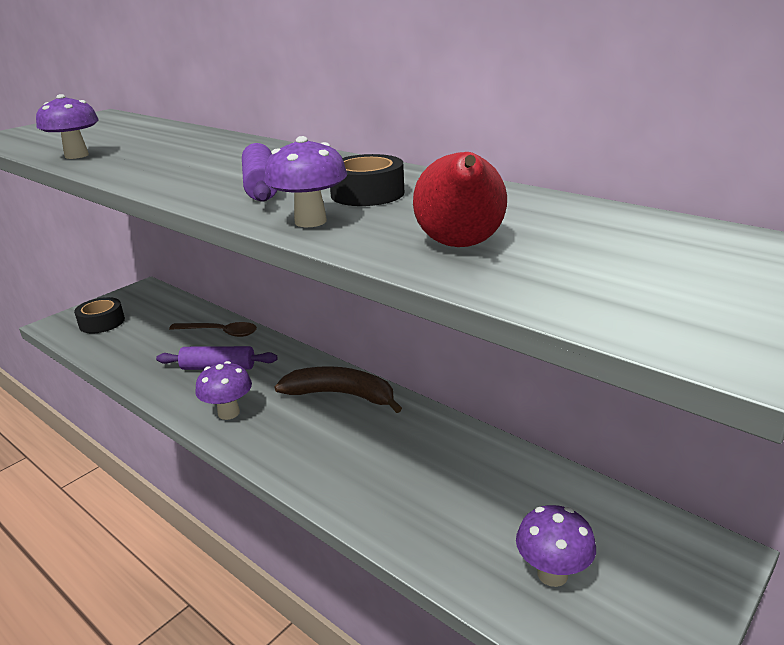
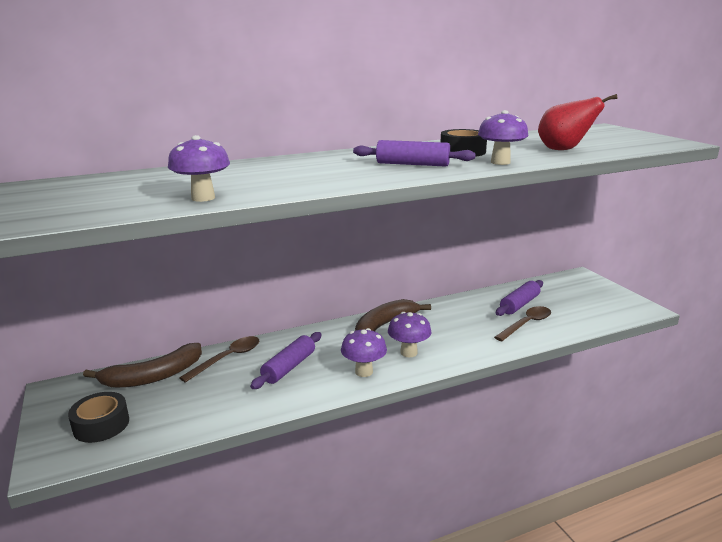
camera: 65 degrees left, 5 degrees down
(176, 313) = (153, 376): none -> brown banana
(438, 517) = (526, 324): none -> brown spoon
(504, 496) = (519, 304): none -> purple rolling pin
(552, 574) = (579, 309): purple mushroom -> purple mushroom (408, 352)

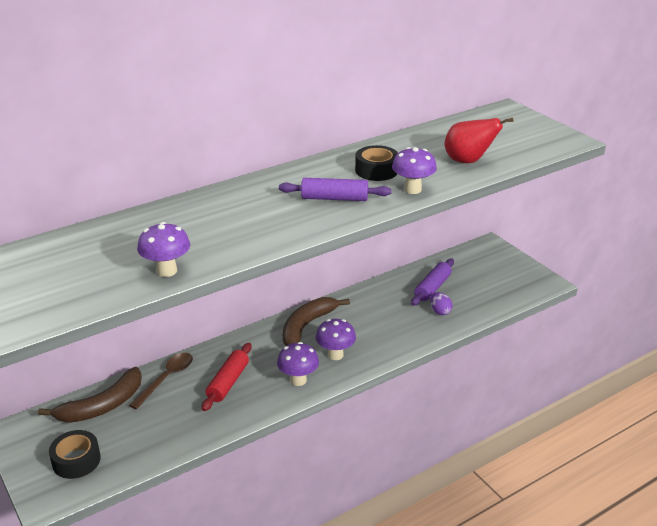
camera: 10 degrees left, 10 degrees up
(289, 367) = (228, 382): purple rolling pin -> red rolling pin
(526, 324) = (440, 311): brown spoon -> purple egg

